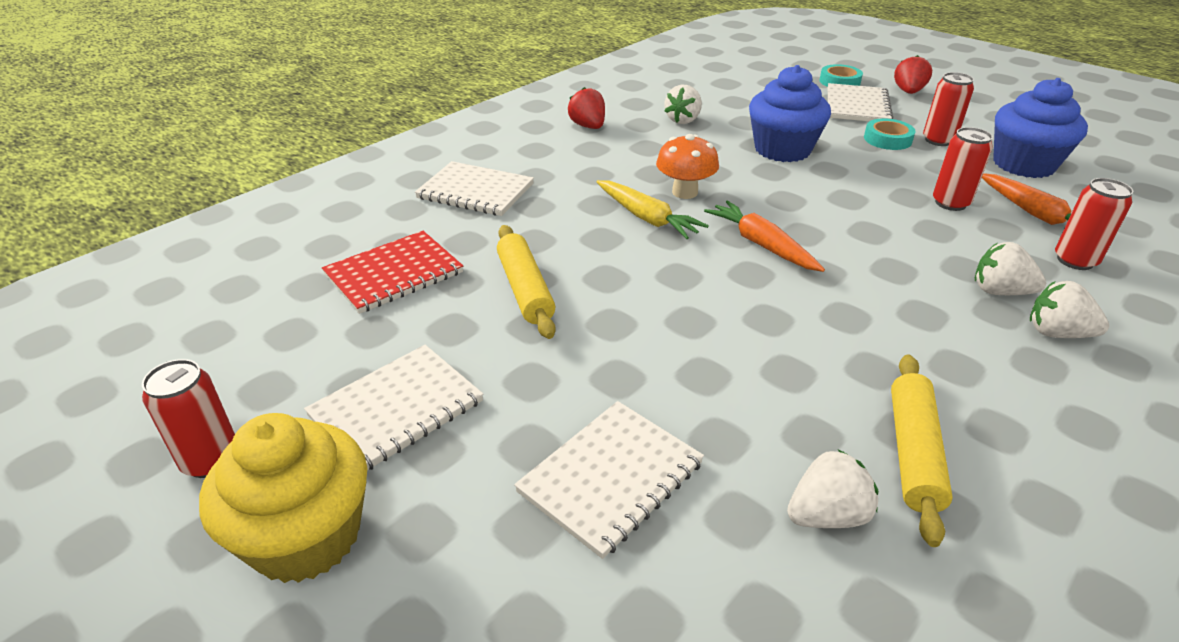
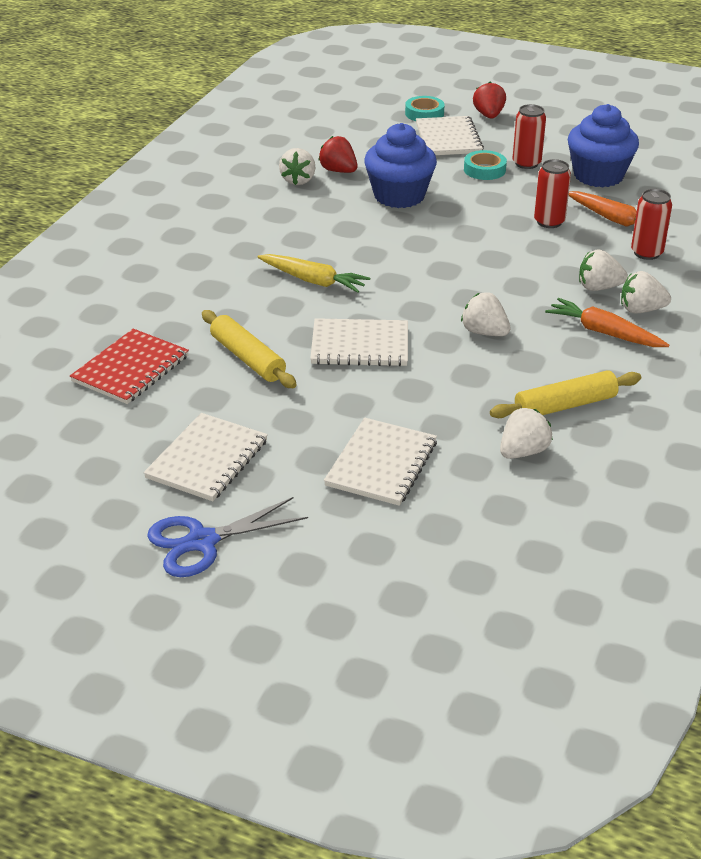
camera: 20 degrees left, 0 degrees up
(211, 460) = (97, 519): red can -> none
(306, 536) = (202, 541): yellow cupcake -> blue scissors
(475, 191) = (149, 285): white notebook -> white notebook (360, 345)
(588, 126) = (213, 202): red strawberry -> red strawberry (338, 171)
(684, 192) = (334, 252): orange mushroom -> none
(761, 245) = (415, 285): orange carrot -> orange carrot (604, 332)
(827, 318) = (484, 332): none -> white strawberry
(913, 452) = (565, 405): yellow rolling pin -> yellow rolling pin turned 75 degrees clockwise

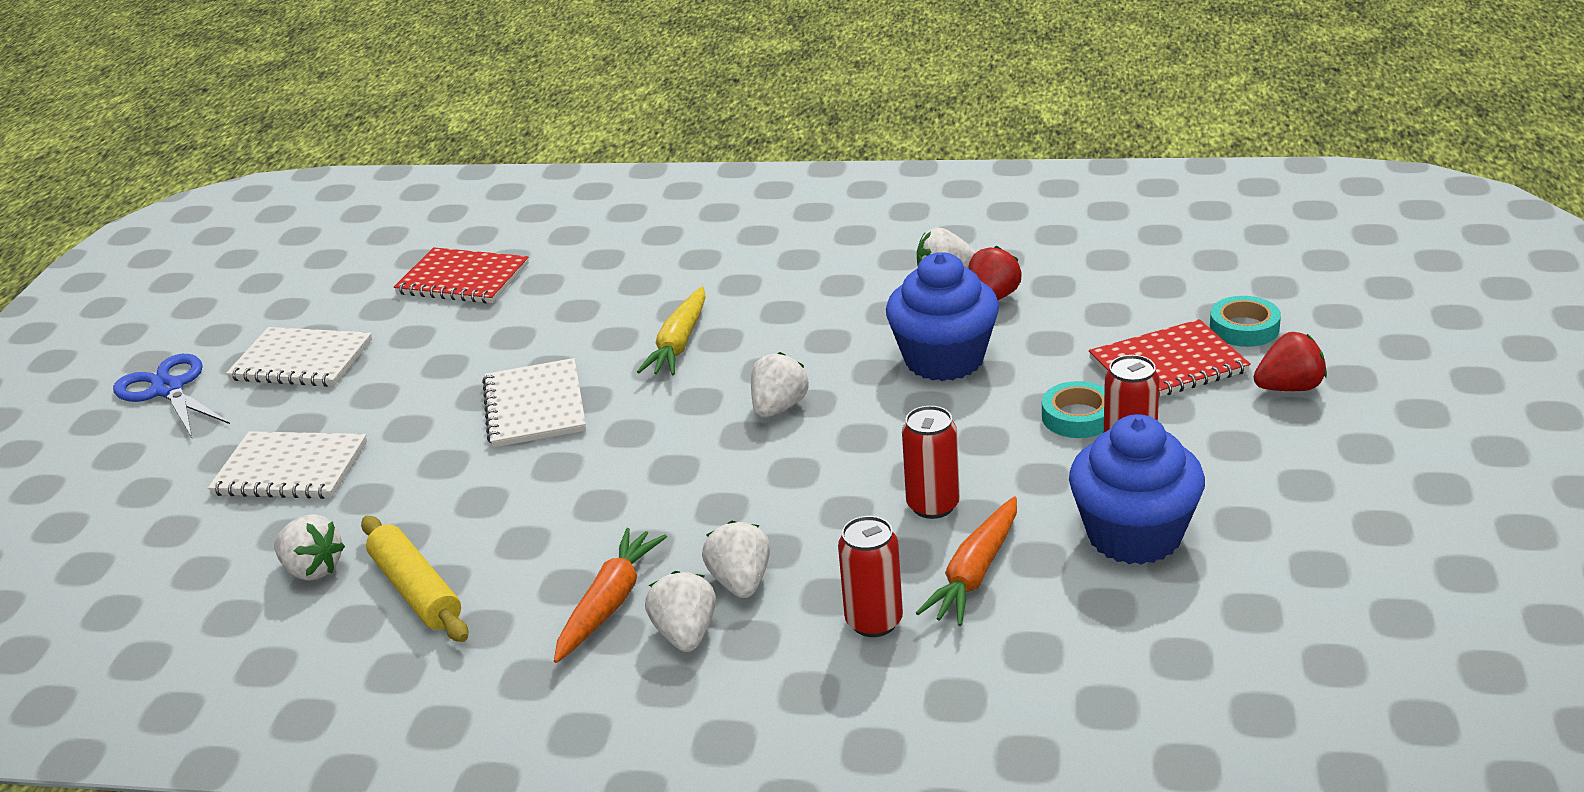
camera: 80 degrees right, 5 degrees down
(247, 358) = (494, 340): yellow rolling pin -> none
(448, 138) = (1168, 365): white notebook -> red notebook
(484, 332) = (586, 495): white strawberry -> white strawberry (779, 408)

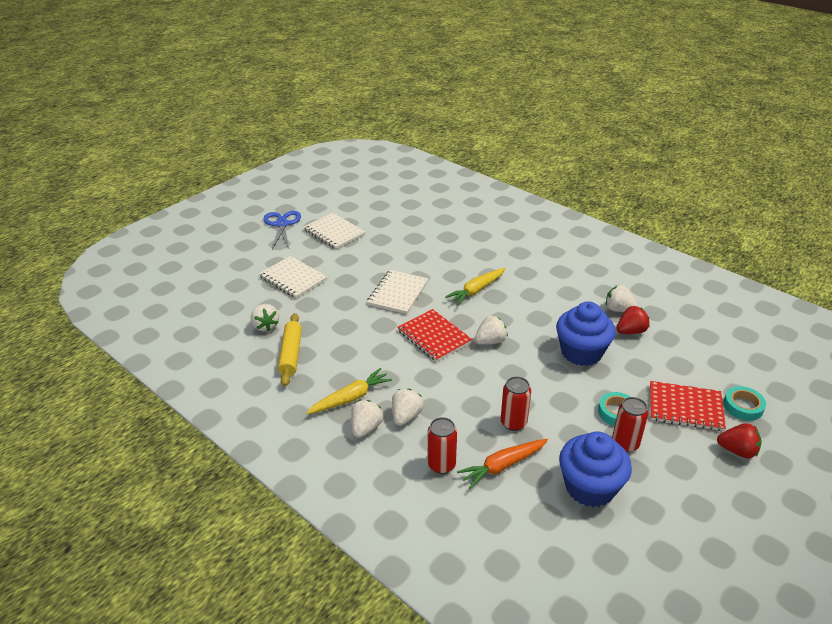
camera: 30 degrees right, 5 degrees up
(463, 279) = (419, 221): red notebook -> red notebook (434, 336)
(609, 603) = (351, 398): orange carrot -> yellow carrot

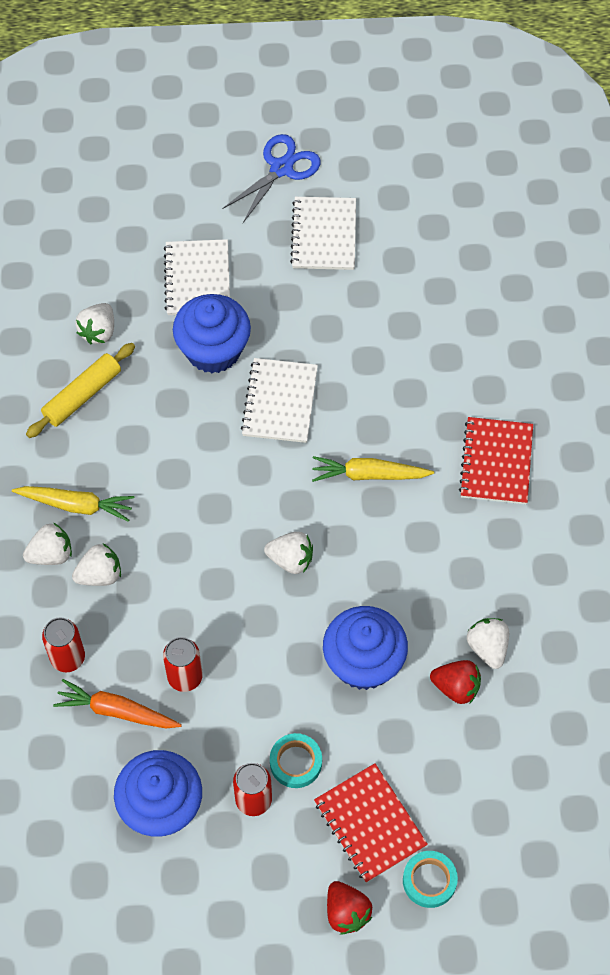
camera: 45 degrees right, 25 degrees up
(338, 296) = (213, 350): none -> blue cupcake
(398, 293) = (280, 402): white notebook -> white notebook turned 60 degrees counterclockwise
(434, 336) = (242, 500): red notebook -> red notebook (496, 462)

